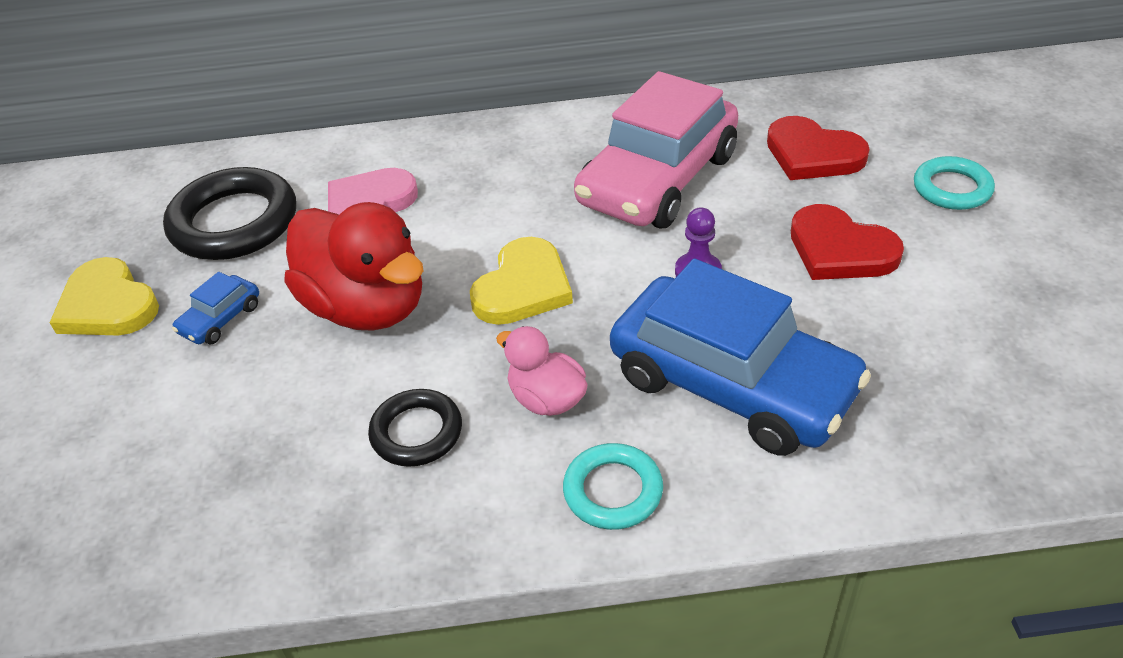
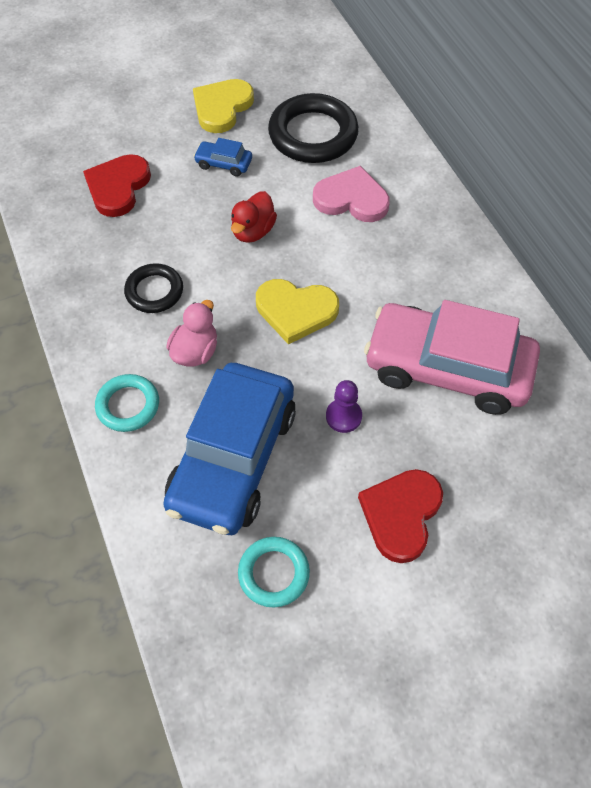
camera: 70 degrees right, 15 degrees up
(367, 307) = (253, 231): red duck -> red duck, size x0.53
(812, 154) = (526, 479): red heart -> red heart (118, 187)
(952, 188) = (518, 602): turquoise ring -> turquoise ring (273, 573)

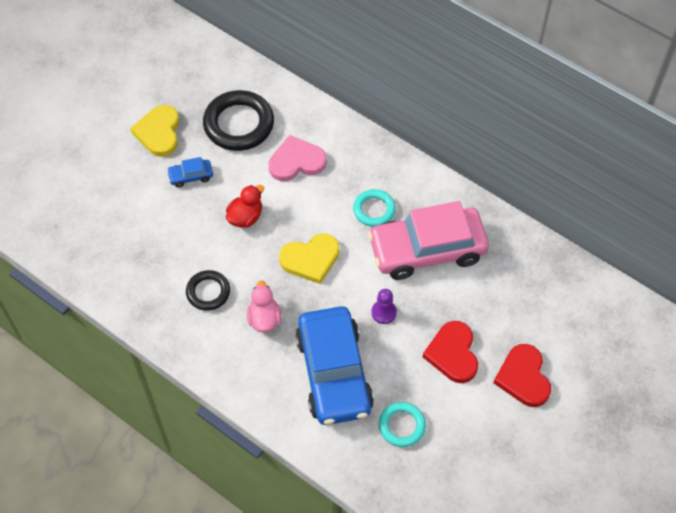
camera: 30 degrees left, 0 degrees up
(118, 187) = (127, 230): red heart -> red heart (523, 377)
(128, 405) = (245, 375): turquoise ring -> turquoise ring (374, 210)
(253, 231) = (245, 217): red duck -> red duck turned 135 degrees counterclockwise

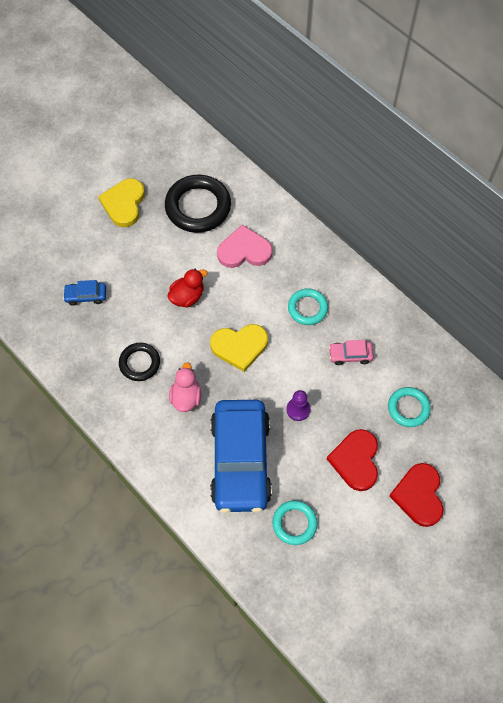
camera: 10 degrees right, 5 degrees up
(191, 176) = (145, 250): blue car -> blue car (86, 296)
(427, 250) = (350, 355): pink car -> pink car, size x0.40
(497, 293) = (408, 408): none -> turquoise ring

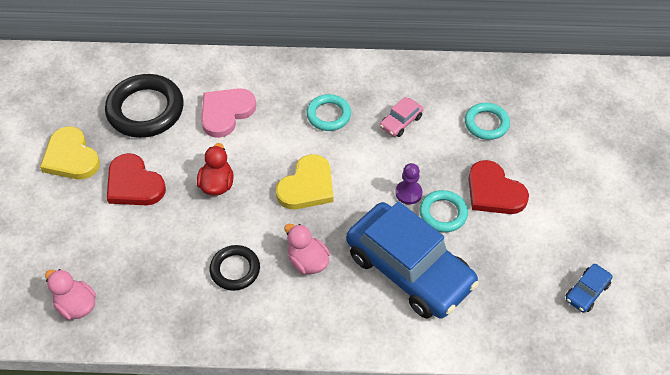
camera: 45 degrees left, 10 degrees down
(35, 305) = (76, 305): none -> pink duck
(86, 296) = (119, 257): blue car -> blue car (586, 292)
(294, 523) = (505, 277): turquoise ring -> turquoise ring (443, 213)
(418, 495) = (565, 176): red heart -> red heart (134, 184)

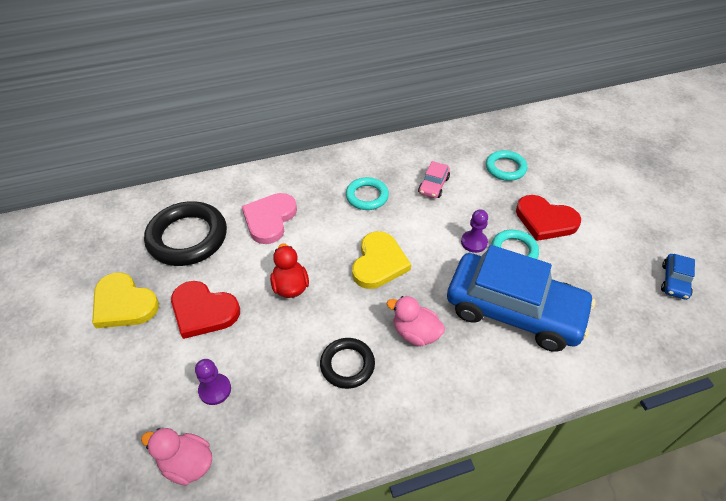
camera: 20 degrees left, 5 degrees down
(118, 255) = (215, 390): none -> purple pawn

